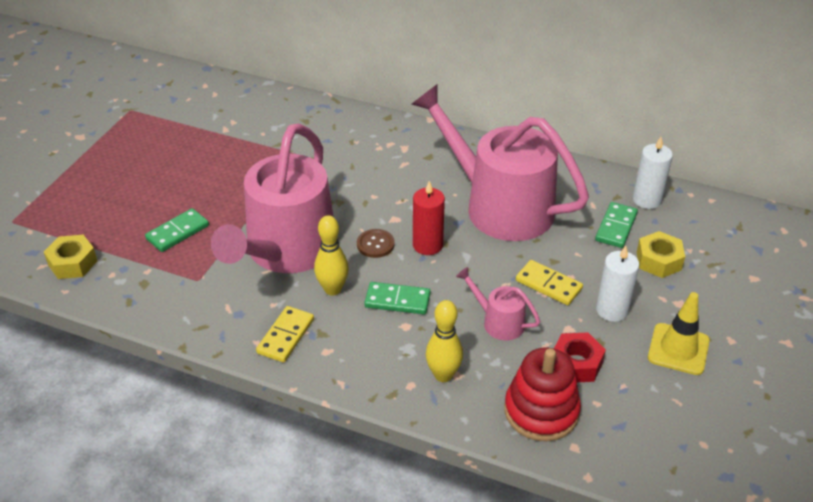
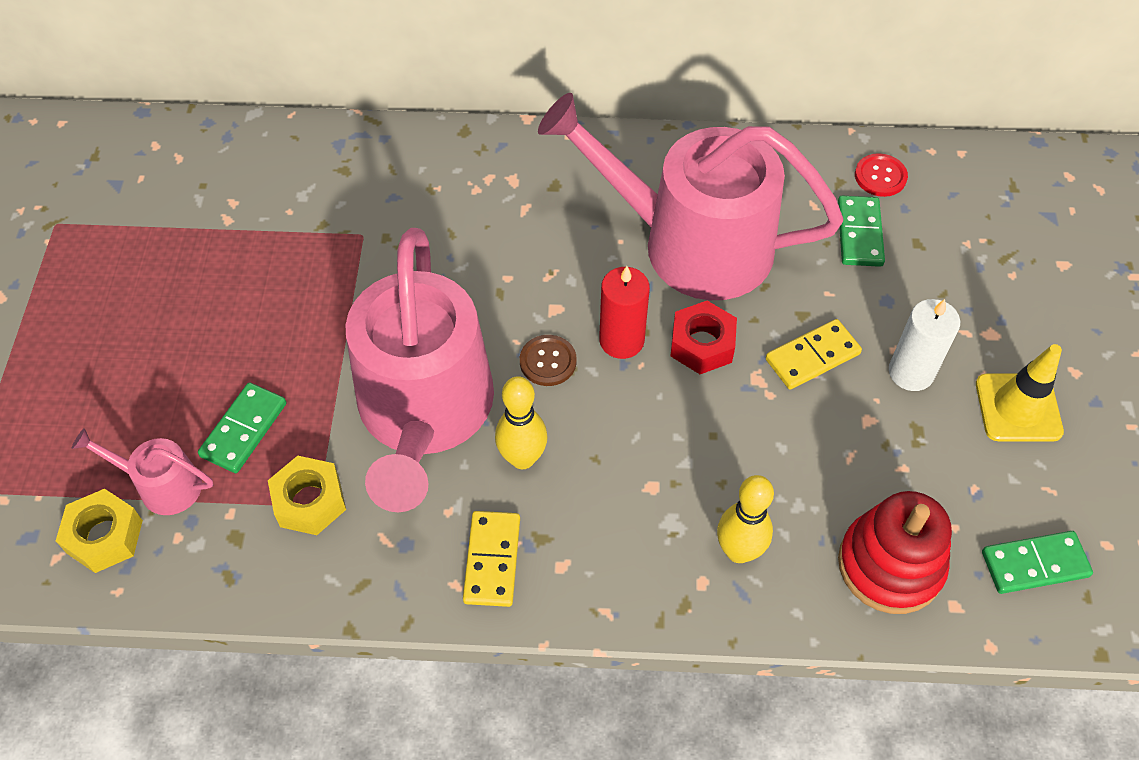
camera: 20 degrees left, 15 degrees up
(397, 300) = (621, 448): green domino -> green domino (1034, 564)
(498, 322) = (774, 439): pink watering can -> pink watering can (162, 485)
(548, 285) = (812, 357): yellow domino -> yellow domino turned 45 degrees counterclockwise
(576, 364) = (902, 474): red nut -> red nut (702, 344)
(647, 200) = (880, 176): white candle -> red button
(658, 261) = (936, 273): yellow nut -> yellow nut (309, 501)

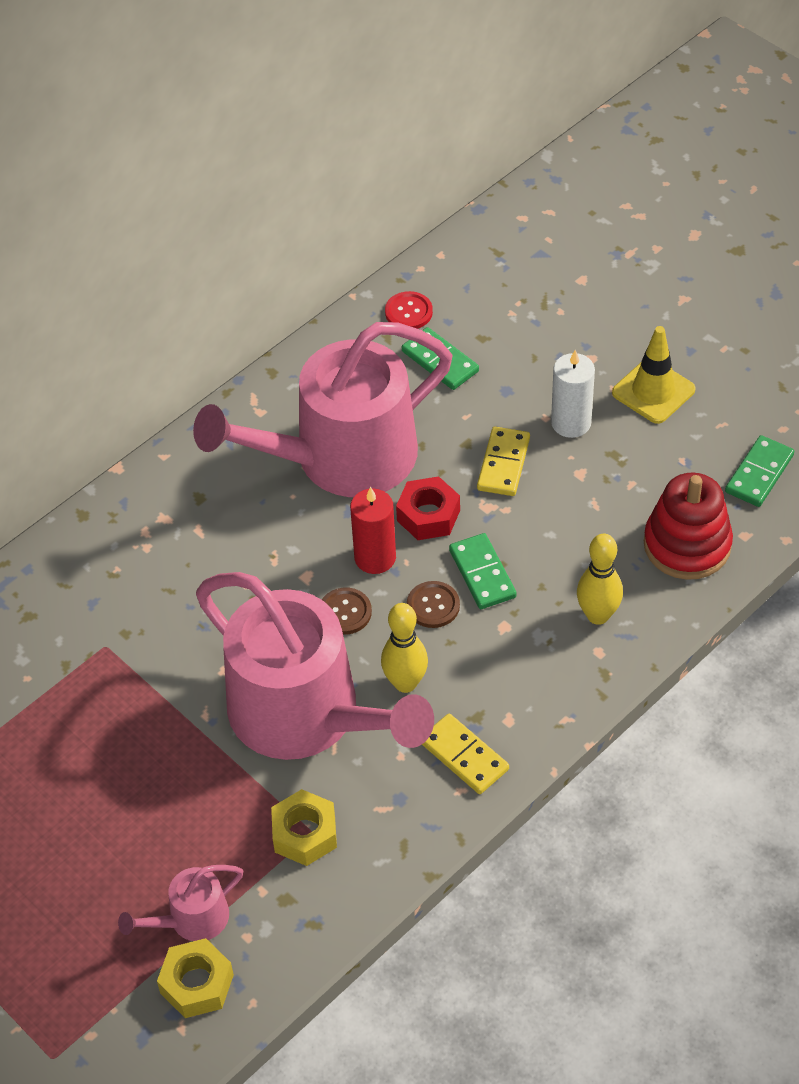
camera: 45 degrees left, 5 degrees down
(244, 430) = (199, 836): green domino -> green domino (482, 574)
(618, 418) = (433, 606): none -> brown button

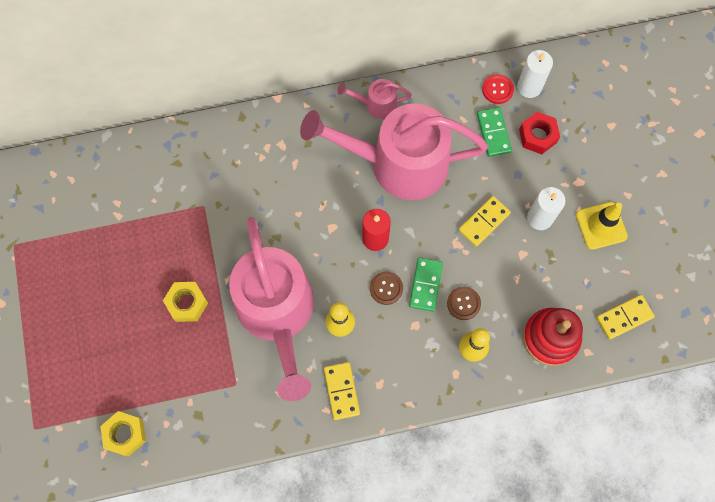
camera: 30 degrees right, 20 degrees up
(192, 919) = (146, 396): pink watering can -> pink watering can (376, 104)
(305, 834) = (231, 383): yellow nut -> yellow nut (187, 303)
(345, 612) = (337, 263): brown button -> brown button (463, 303)
(428, 515) = (421, 230): red nut -> red nut (537, 136)
(447, 289) = (529, 87): none -> white candle
(759, 473) = (624, 317): green domino -> yellow domino

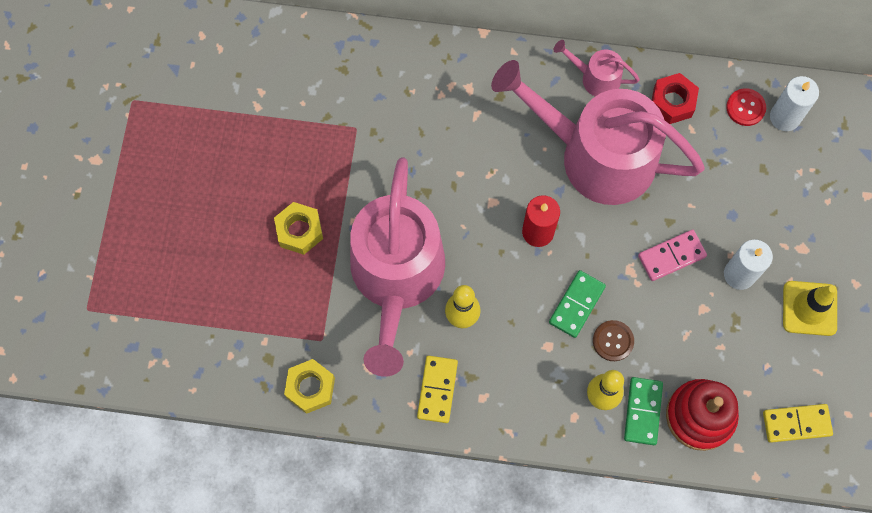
camera: 20 degrees right, 0 degrees up
(125, 434) = (182, 351): yellow nut -> yellow nut (310, 388)
(386, 288) = (530, 292): brown button -> none
(484, 222) = (671, 256): yellow domino -> pink domino
(493, 133) = (722, 157): green domino -> green domino (643, 411)
(537, 136) = (773, 178): red nut -> red nut (672, 102)

